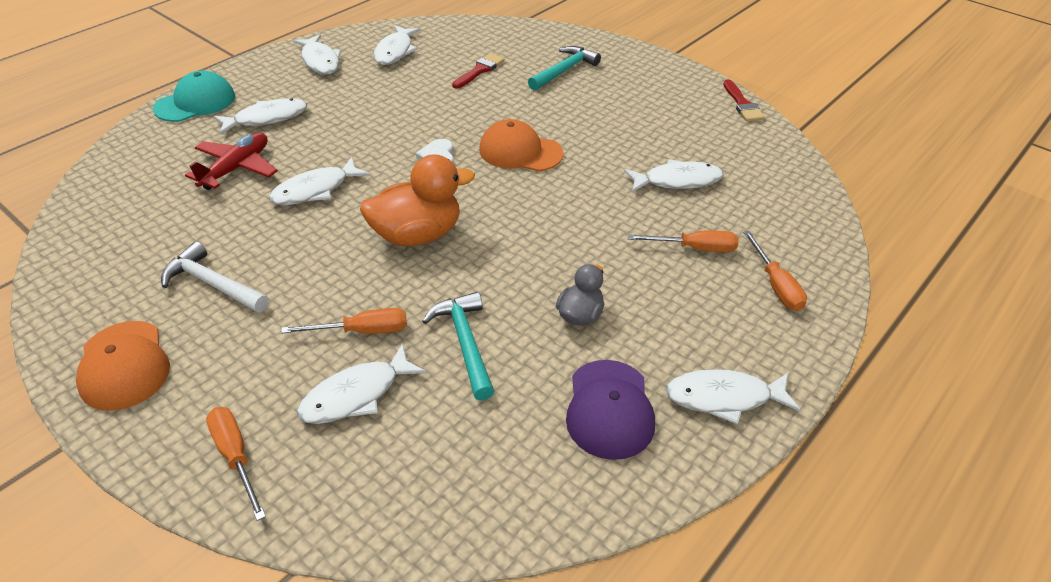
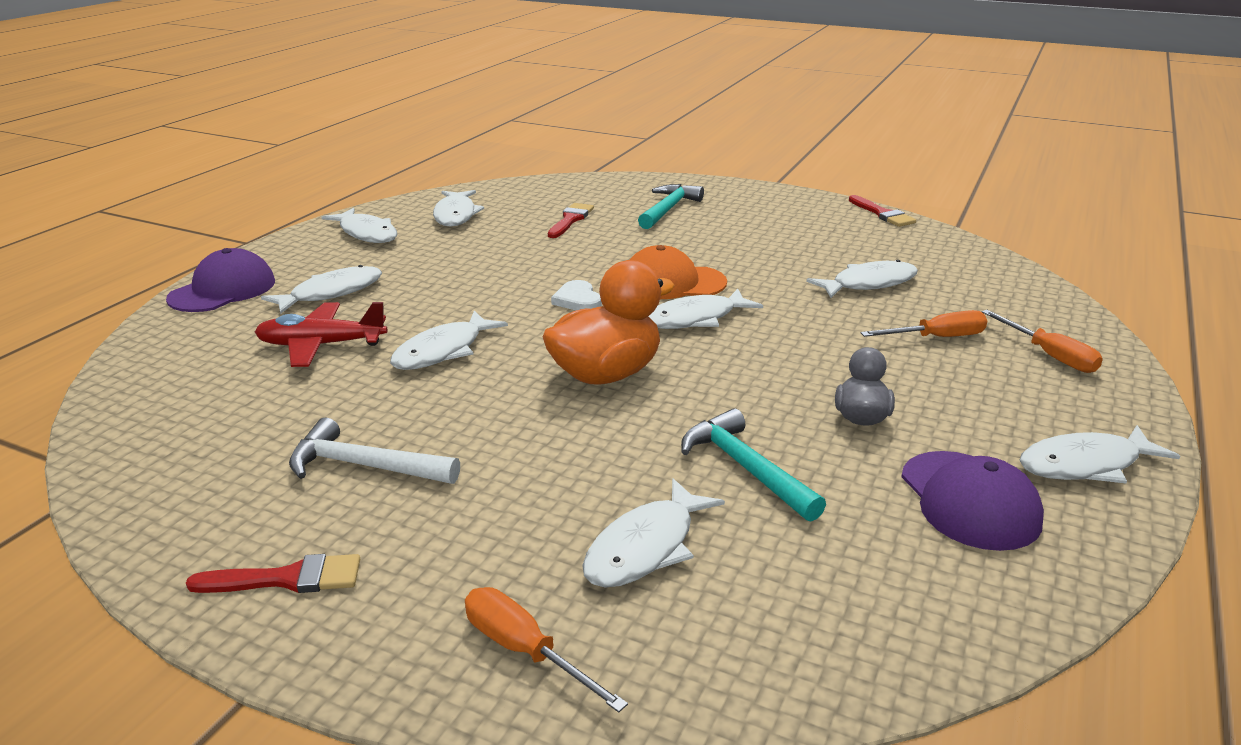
camera: 15 degrees left, 15 degrees down
(124, 365) = (287, 579): orange cap -> red brush
(195, 102) = (223, 290): turquoise cap -> purple cap
(236, 168) = (321, 345): red plane -> red plane turned 105 degrees counterclockwise
(362, 331) = (605, 479): orange screwdriver -> none
(515, 192) = (695, 319): none -> white fish

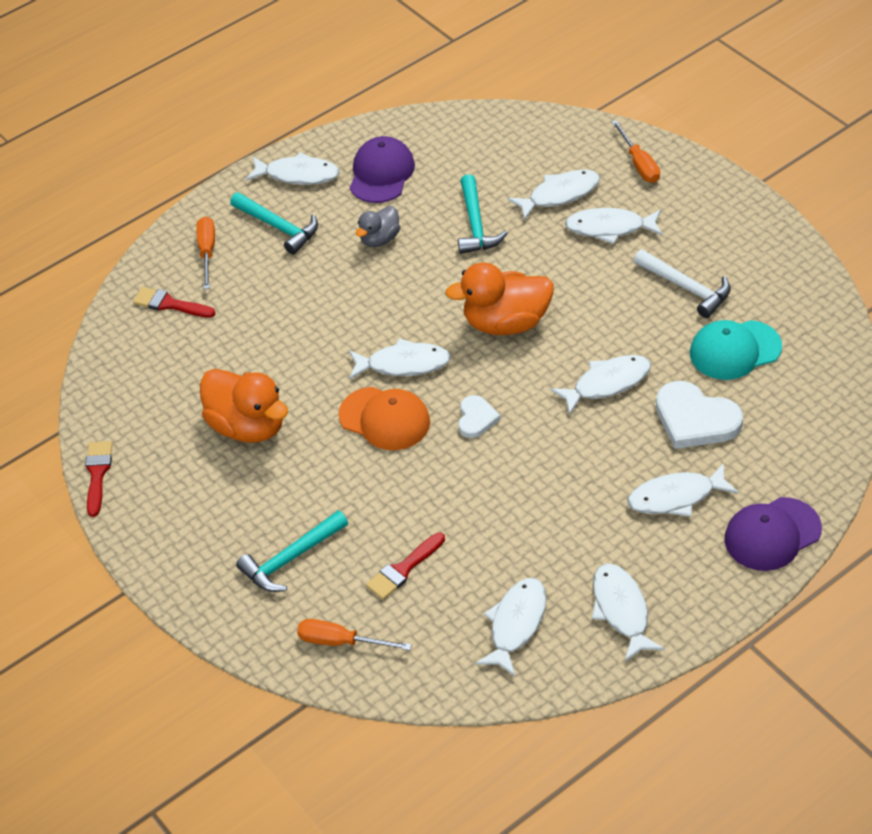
camera: 150 degrees left, 20 degrees up
(276, 413) = (735, 350): none -> turquoise cap
(287, 579) = (737, 227): red brush -> red brush (170, 304)
(321, 345) = (695, 419): red plane -> white heart
(797, 255) = (248, 426): none -> orange duck
(869, 284) = (234, 366): white fish -> white fish (610, 228)
(937, 338) = (257, 290): orange screwdriver -> orange screwdriver (340, 642)
(1008, 398) = (278, 227): none -> turquoise hammer

